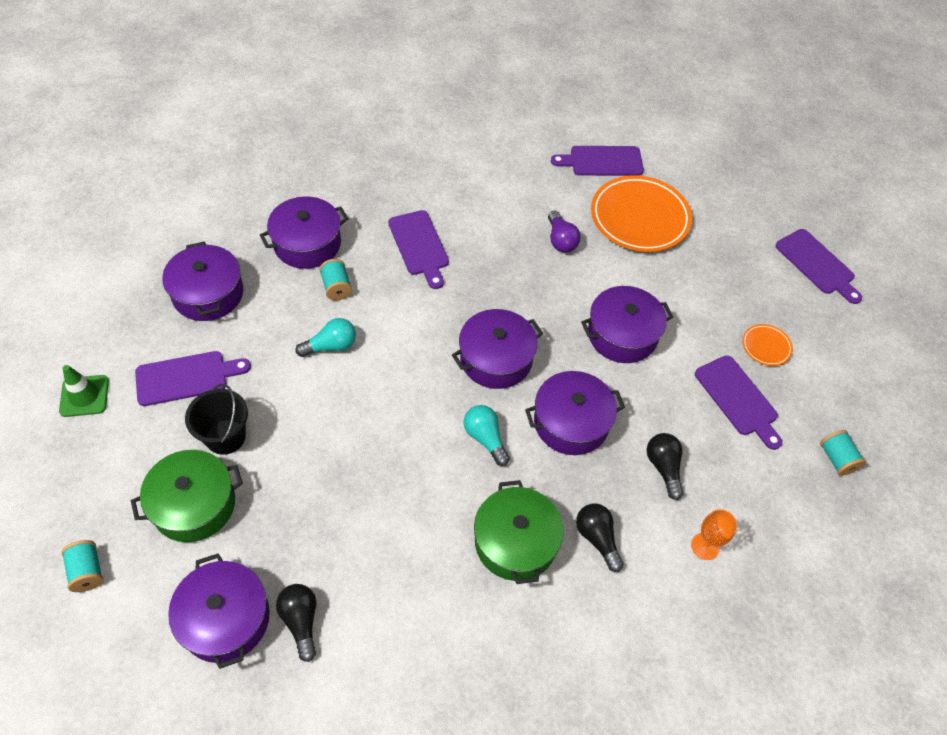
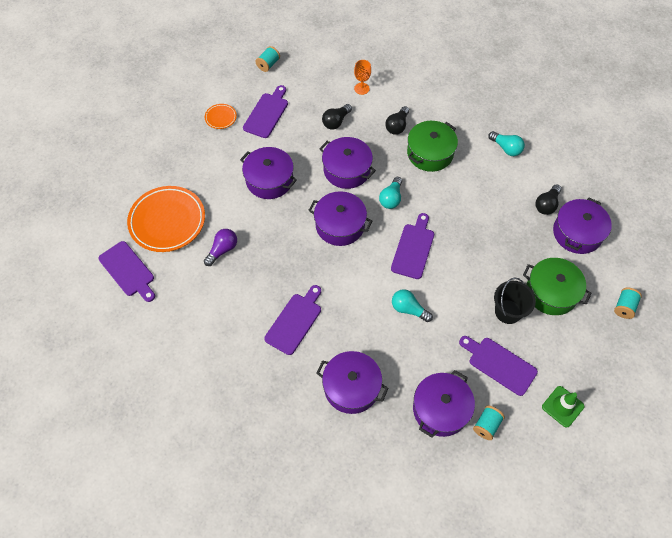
camera: 125 degrees left, 5 degrees up
(336, 287) = (368, 341): turquoise spool -> turquoise spool (486, 425)
(436, 656) = (506, 148): none -> turquoise light bulb
(817, 264) = (136, 122): purple cutting board -> purple cutting board (413, 248)

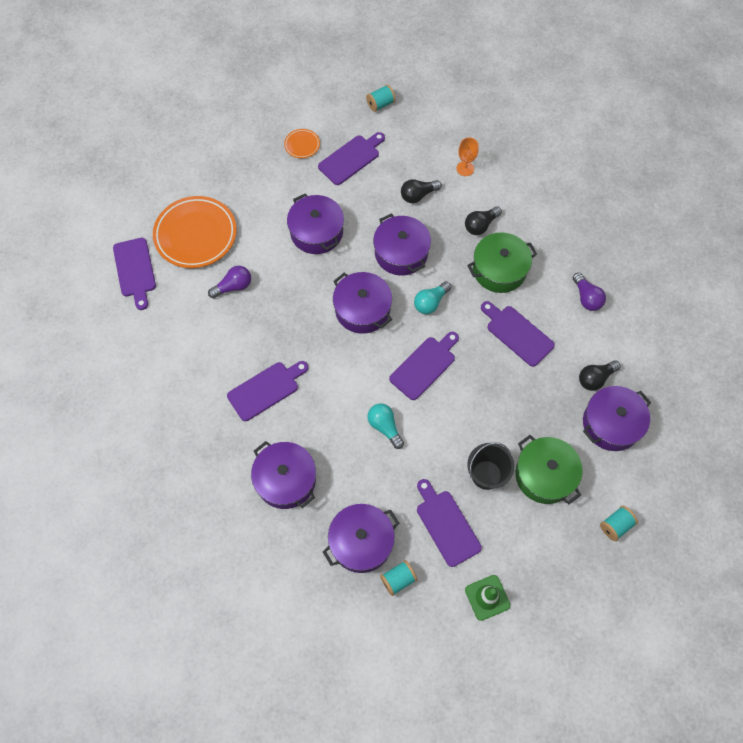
camera: 25 degrees right, 5 degrees up
(470, 195) = (517, 333): none -> purple cutting board
(506, 148) = (586, 297): turquoise light bulb -> purple light bulb

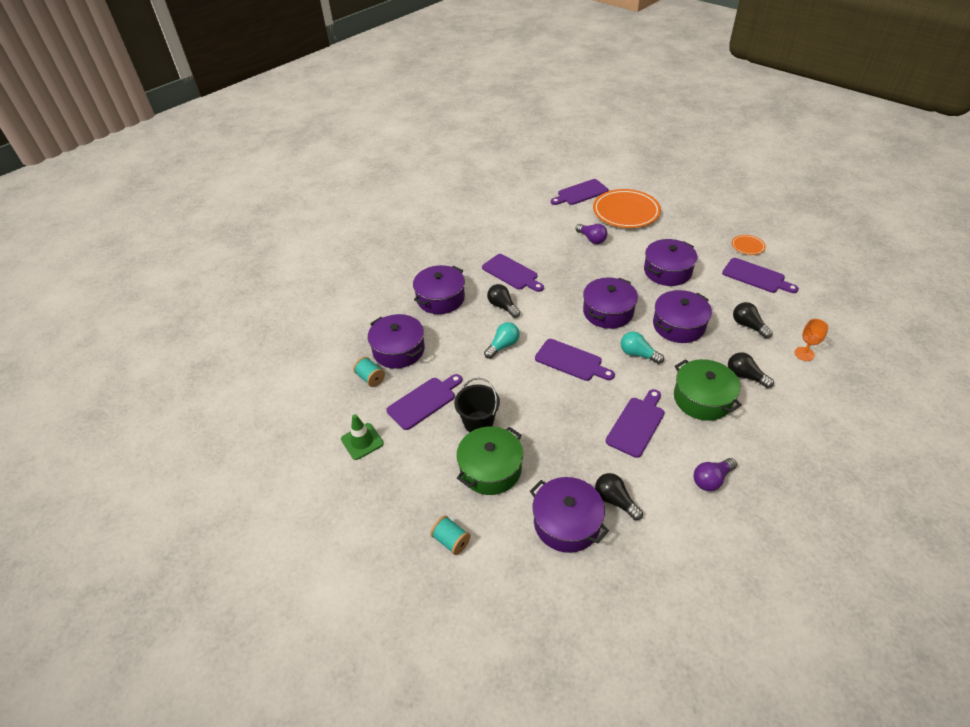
camera: 80 degrees right, 20 degrees down
(322, 413) = (502, 306): none -> black light bulb
(380, 104) = (830, 283): turquoise spool -> none

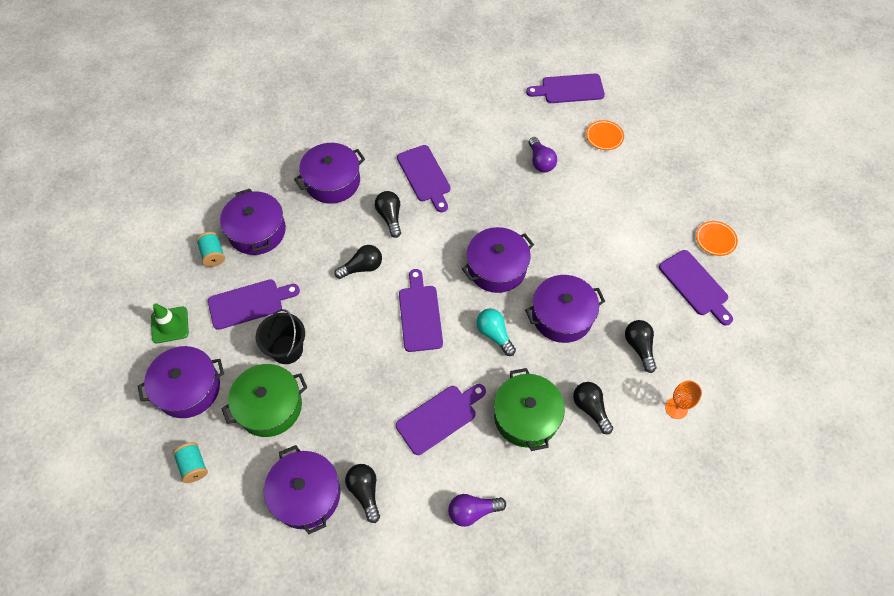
camera: 20 degrees right, 15 degrees up
(503, 346) = (362, 267): turquoise light bulb -> black light bulb
(571, 361) = (420, 314): purple cutting board -> purple cutting board turned 150 degrees counterclockwise
(626, 212) = (604, 137): orange plate -> orange plate, size x0.45
(667, 271) = (597, 239): purple pot -> purple pot (188, 388)

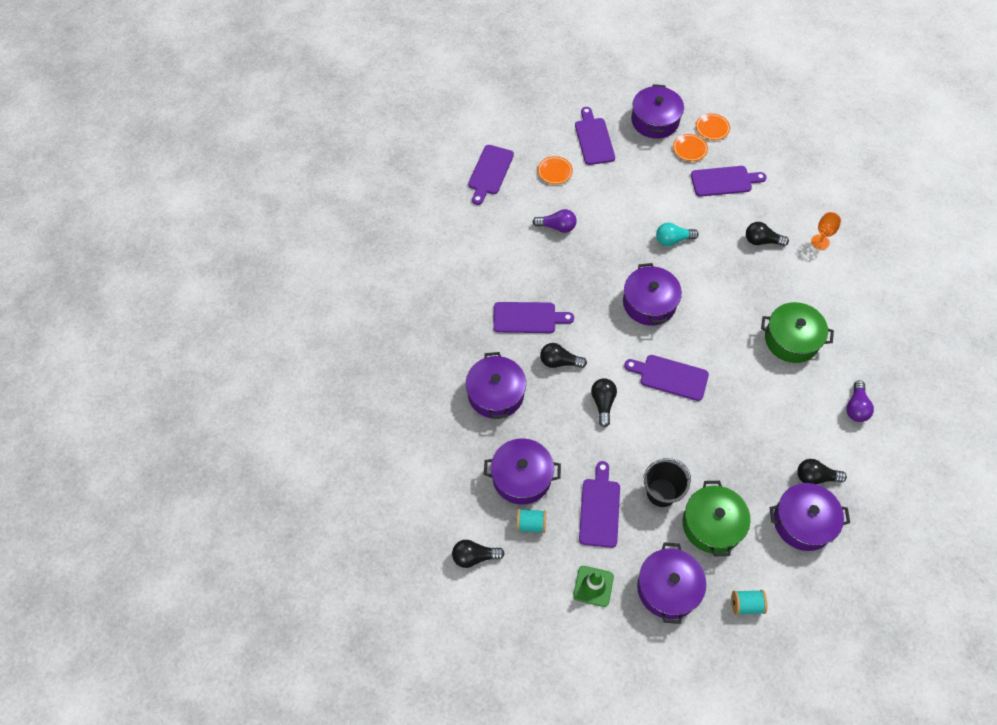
camera: 65 degrees left, 0 degrees up
(439, 417) = (770, 399): purple cutting board -> purple cutting board (594, 139)
(494, 334) = (711, 331): turquoise light bulb -> turquoise light bulb (673, 240)
(562, 316) = (714, 278): purple pot -> purple pot (655, 120)
(590, 408) = (800, 295): black light bulb -> black light bulb (474, 557)
(759, 251) = (712, 128): none -> orange plate

